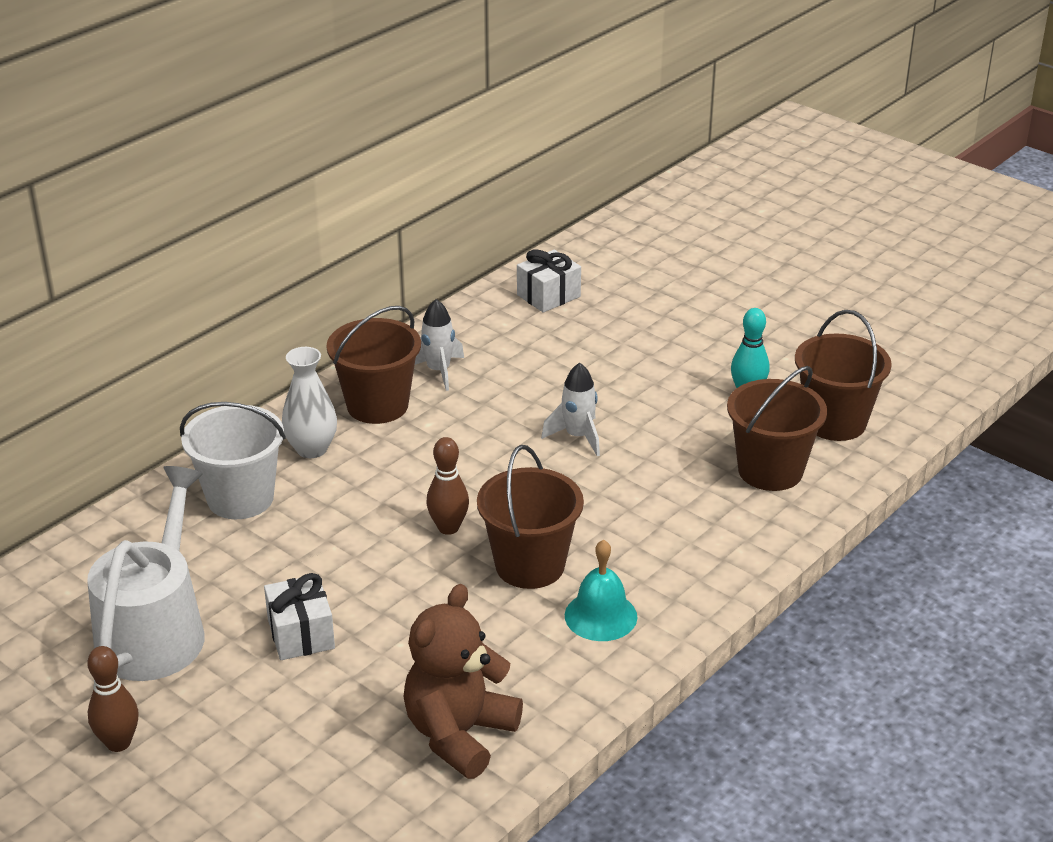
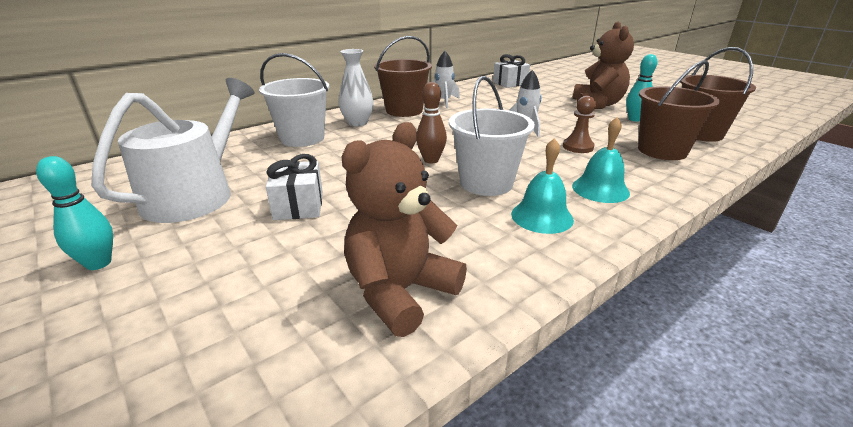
camera: 10 degrees right, 5 degrees down
(118, 743) = (98, 263): brown bowling pin -> turquoise bowling pin
(530, 565) = (486, 183): brown bucket -> white bucket
(654, 474) = (578, 147): none -> brown pawn
(675, 560) = (600, 189): none -> turquoise bell
(695, 355) = (597, 105): none -> brown teddy bear

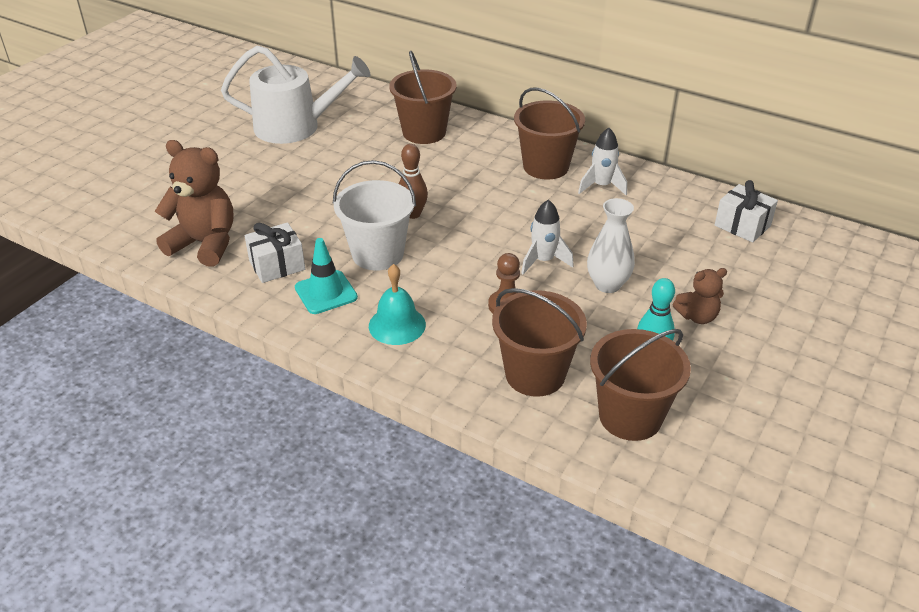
camera: 70 degrees right, 10 degrees up
(98, 263) = (204, 132): turquoise bowling pin -> none
(299, 206) = (296, 173): white gift -> white gift (277, 265)
(302, 138) = (424, 132): white bucket -> brown bucket
(357, 123) = (485, 149): white vase -> white vase (607, 284)
(542, 216) = (326, 292): turquoise bell -> turquoise traffic cone
(597, 105) = (697, 316): brown teddy bear -> brown teddy bear, size x0.54

